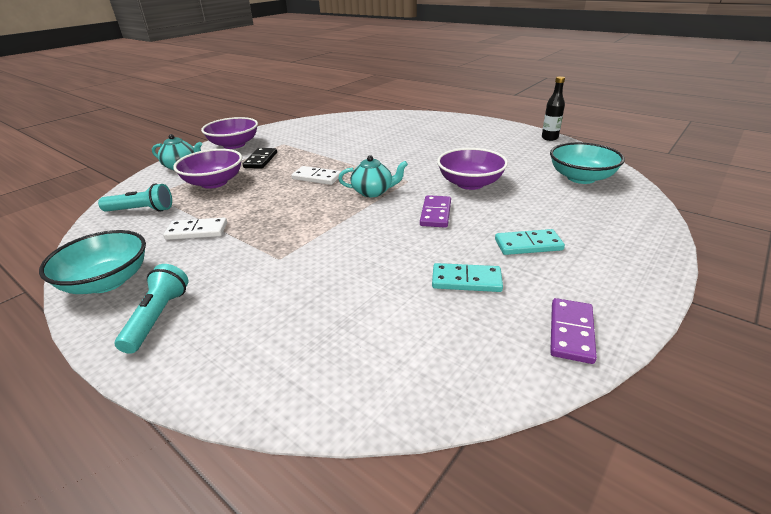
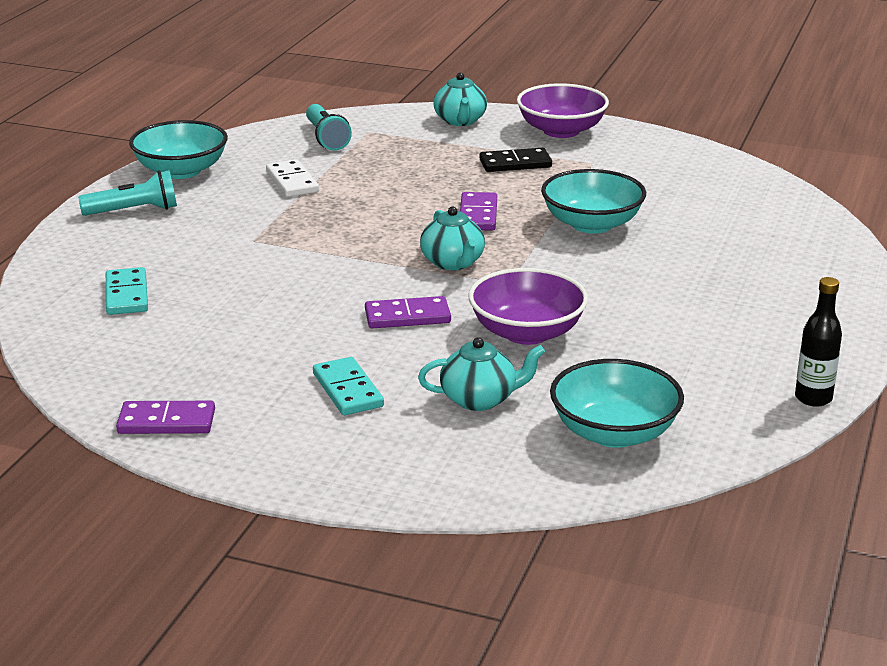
camera: 70 degrees right, 5 degrees down
(214, 182) = (422, 155): purple bowl -> none
(317, 177) = (478, 215): white domino -> purple domino
(355, 153) = (591, 224): none -> turquoise bowl
(466, 280) = (246, 354): turquoise domino -> turquoise domino (126, 295)
(544, 205) = (480, 399): none -> turquoise teapot

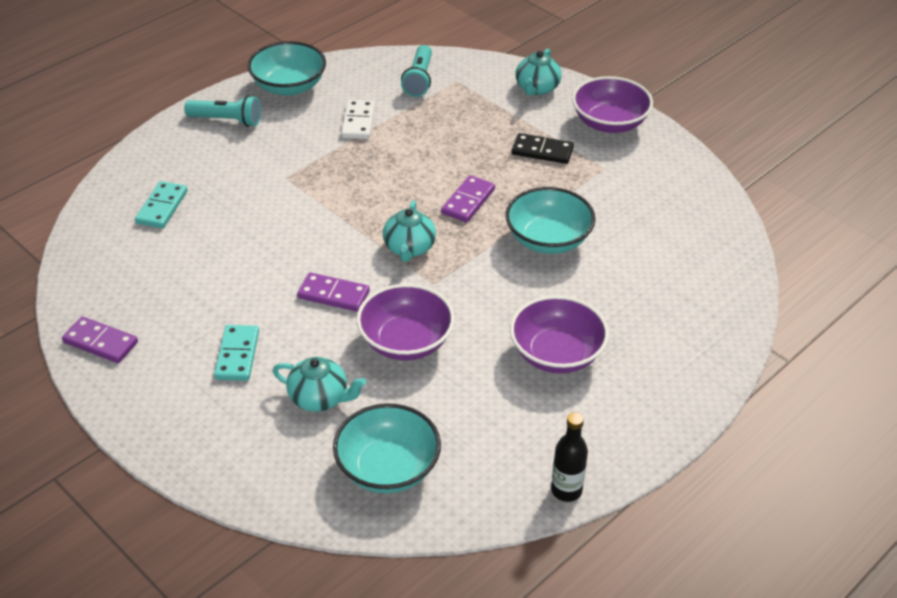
camera: 25 degrees right, 15 degrees up
(692, 303) = (556, 354): none -> purple bowl

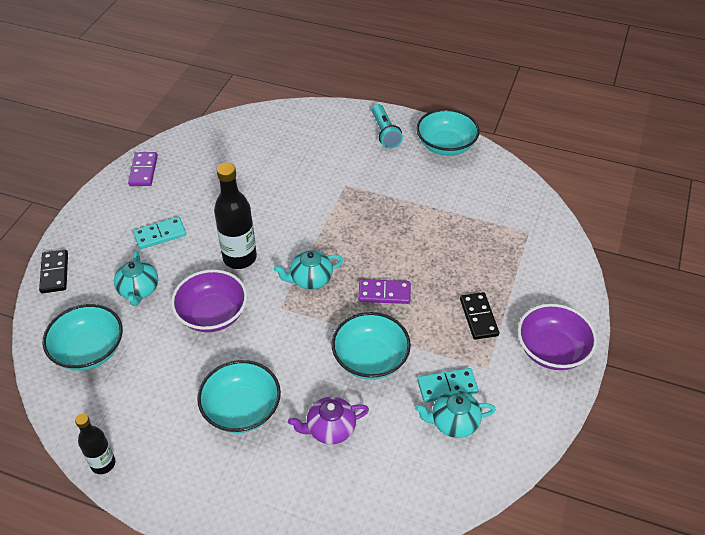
camera: 65 degrees right, 5 degrees up
(162, 207) = (277, 142): turquoise domino -> turquoise domino (447, 386)
(225, 477) = (54, 273): none -> black domino
(333, 295) = (239, 258): purple domino -> black bottle
(358, 122) = (433, 197): white domino -> none
(419, 80) = (511, 210): turquoise flashlight -> none
(537, 88) = (560, 285): turquoise teapot -> turquoise teapot (453, 422)
(556, 354) = (242, 409): purple bowl -> turquoise bowl
(617, 295) = (330, 429): none -> purple teapot

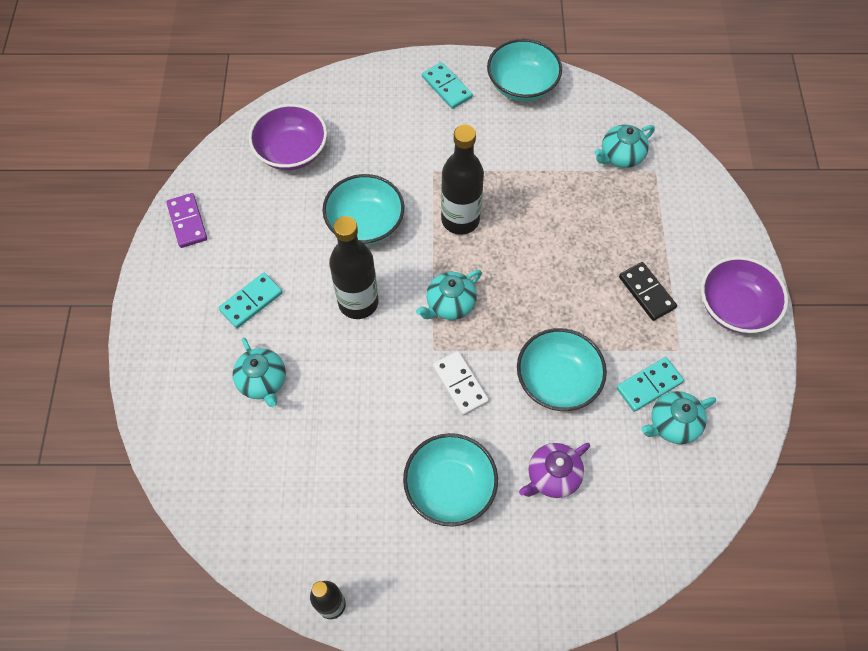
camera: 20 degrees left, 15 degrees up
(54, 273) = (151, 392): black domino -> none
(89, 350) = (244, 476): turquoise bowl -> turquoise bowl (365, 223)
(212, 314) = (362, 384): purple bowl -> purple bowl (292, 151)
(289, 338) = (460, 384): none -> white domino
(349, 223) = (460, 219): none -> black bottle
(384, 293) = (537, 295): purple domino -> none
(385, 133) = (446, 87): turquoise flashlight -> turquoise domino
(504, 214) = (620, 156): none -> turquoise teapot

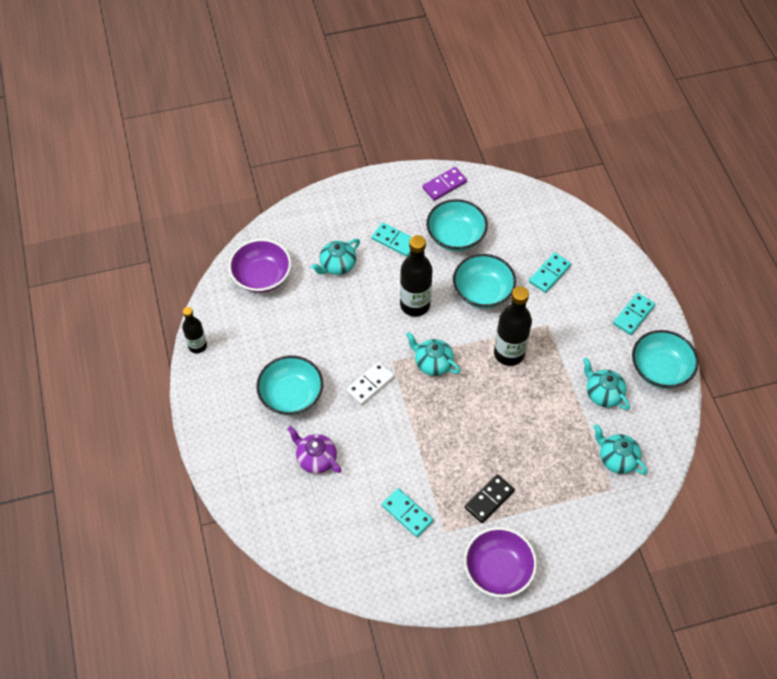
camera: 75 degrees right, 5 degrees down
(292, 151) = (528, 228): purple bowl -> purple bowl (262, 276)
(364, 148) = (549, 274): none -> turquoise domino
(557, 380) = (392, 448): turquoise bowl -> turquoise bowl (455, 236)
(672, 424) = (379, 535): turquoise teapot -> turquoise teapot (603, 393)

